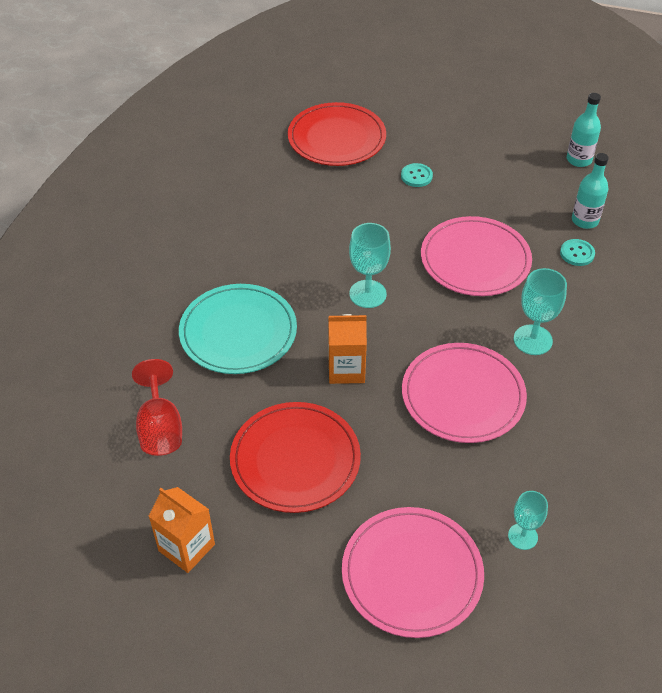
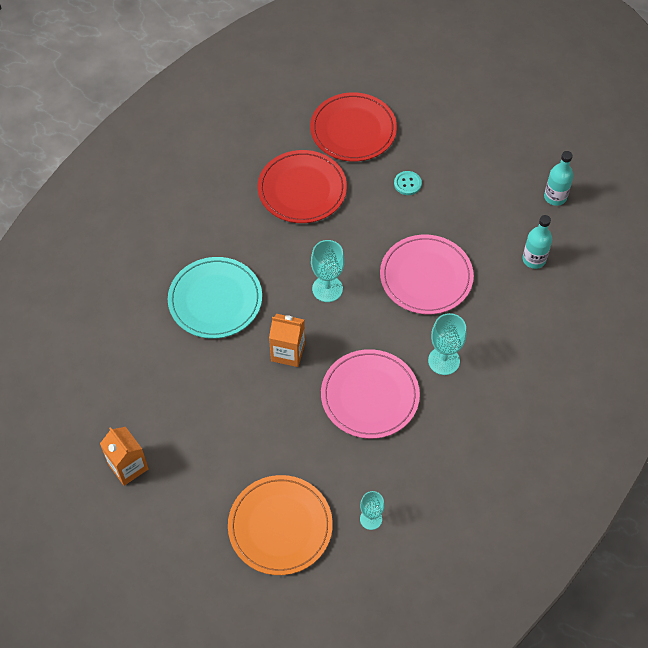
camera: 15 degrees right, 10 degrees up
(160, 428) = (134, 368): red goblet -> none
(295, 459) = (225, 418): red plate -> red plate (302, 189)
(412, 574) = (280, 526): pink plate -> orange plate
(577, 253) = (513, 290): turquoise button -> none

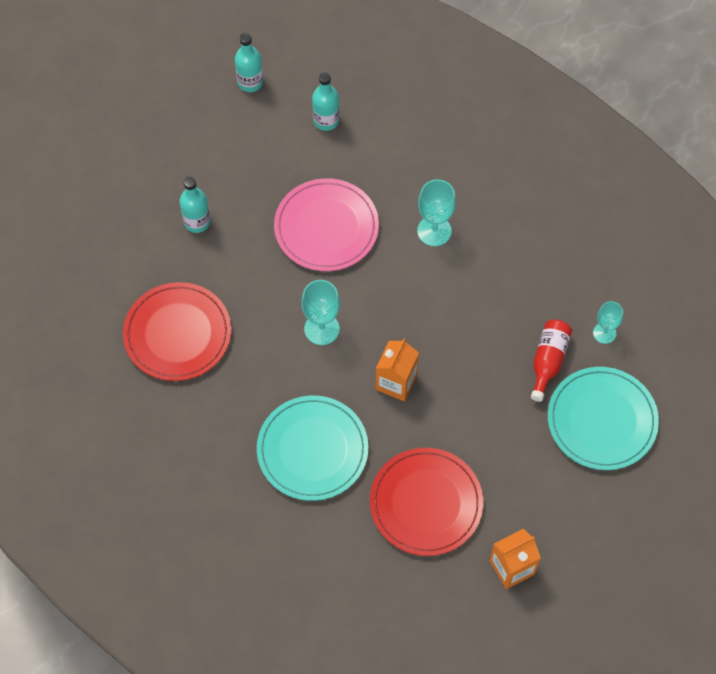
camera: 80 degrees left, 5 degrees up
(280, 526) = (602, 420): orange plate -> turquoise plate
(331, 472) = (548, 361): none -> red bottle
(353, 130) = (104, 264): red plate -> red plate (426, 503)
(370, 396) = (464, 309): pink plate -> none
(407, 184) = (197, 222): turquoise button -> turquoise bottle

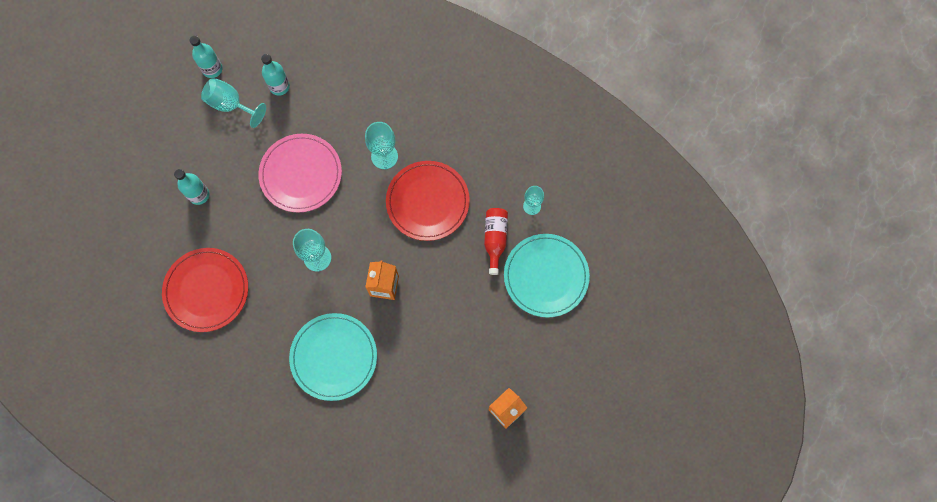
camera: 15 degrees left, 10 degrees up
(262, 128) = (231, 105): none -> turquoise goblet
(426, 503) = (430, 377): red plate -> red plate (427, 202)

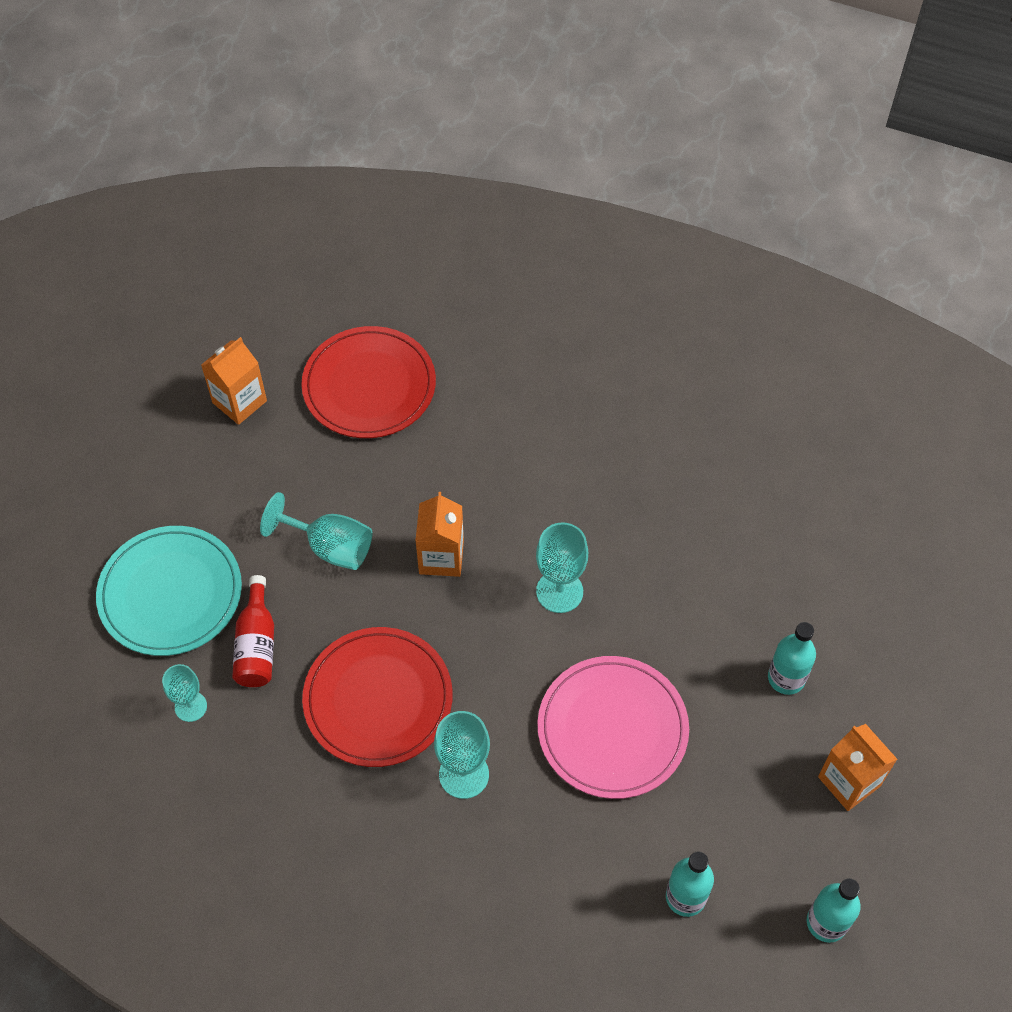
camera: 175 degrees right, 15 degrees down
(181, 136) = (849, 781): none -> orange carton
(206, 290) = (732, 528): red plate -> red plate (369, 386)
(231, 105) = (771, 850): turquoise goblet -> turquoise goblet (330, 547)
(334, 357) = (510, 451): turquoise plate -> none

